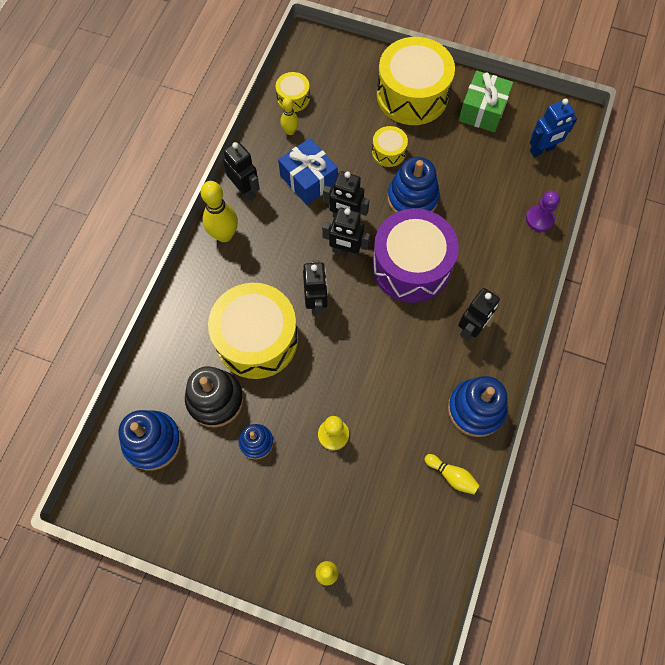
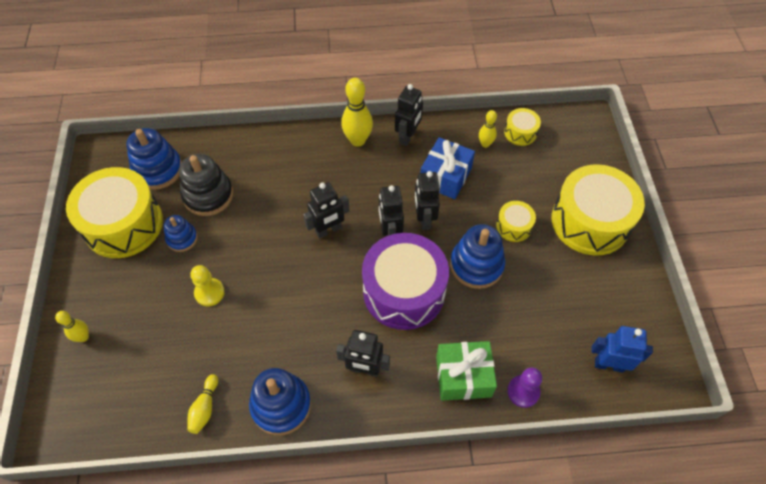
camera: 65 degrees right, 10 degrees down
(257, 339) = (273, 201): yellow drum -> yellow drum (123, 224)
(482, 110) = (616, 289): green gift -> green gift (463, 376)
(542, 150) = (609, 365): blue robot -> blue robot turned 150 degrees clockwise

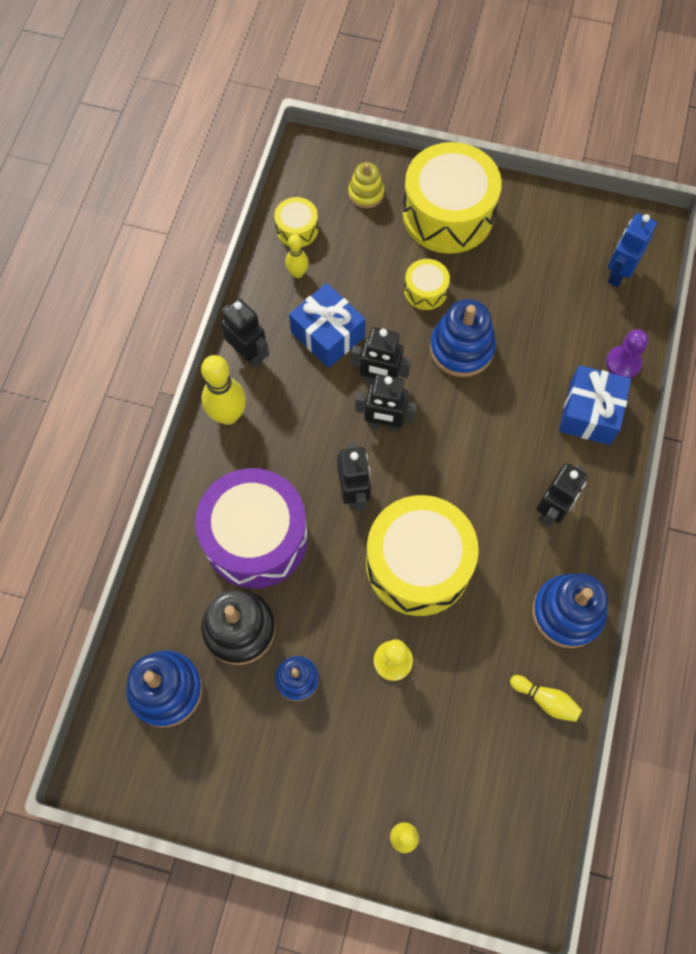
camera: 70 degrees left, 10 degrees up
(123, 224) = (242, 755): yellow drum -> yellow drum (418, 564)
(404, 291) = (468, 436): purple drum -> purple drum (256, 537)
(463, 376) = (589, 413): green gift -> blue gift
(575, 164) = (366, 193): none -> yellow stacking toy

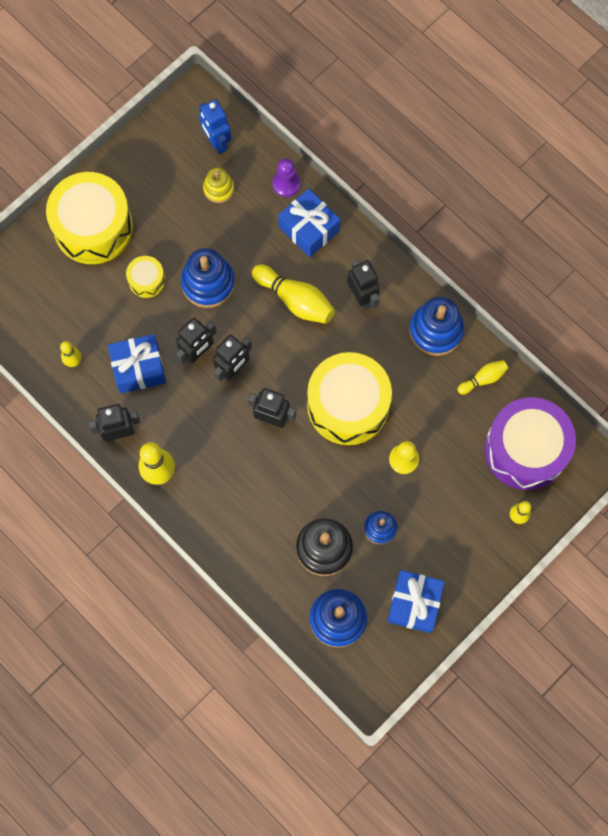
camera: 60 degrees left, 5 degrees up
(229, 769) = (414, 604): none -> blue gift
(256, 537) = (265, 503): purple drum -> purple drum (525, 449)
(297, 229) = (35, 341): yellow drum -> none
(366, 193) = (37, 274): yellow stacking toy -> yellow stacking toy (219, 189)
(501, 443) = (295, 300): none -> yellow bowling pin

